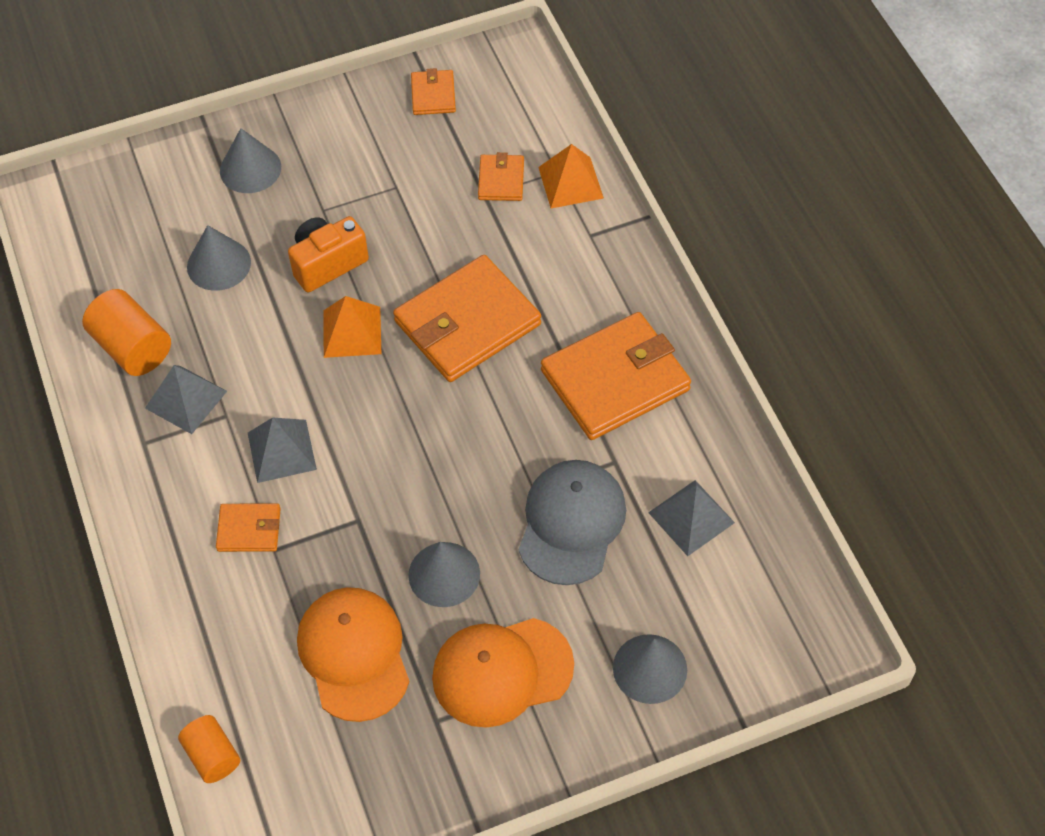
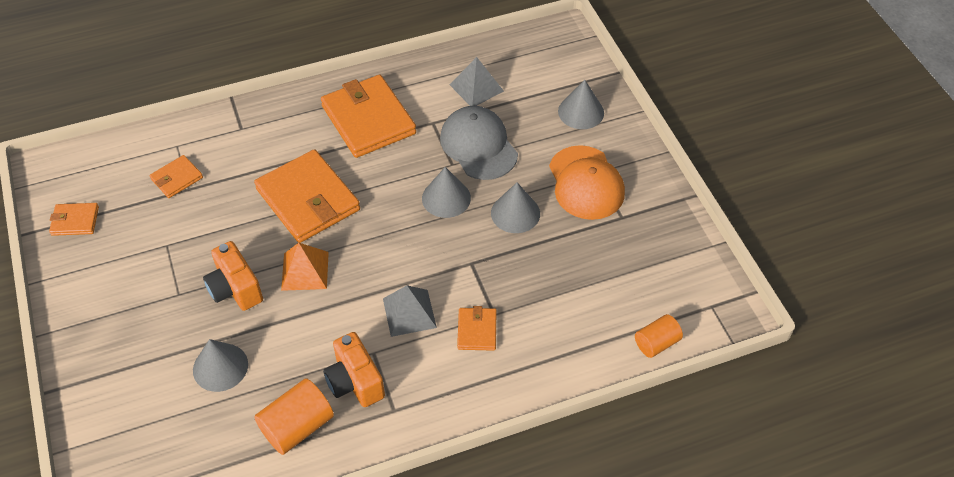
camera: 90 degrees left, 5 degrees down
(186, 399) = (355, 382): grey pyramid -> orange camera
(250, 169) = (120, 349): grey cone -> grey cone (446, 198)
(354, 654) = (576, 262): orange cap -> none
(501, 180) = (177, 178): orange wallet -> orange wallet turned 45 degrees counterclockwise
(570, 182) = (189, 138): orange pyramid -> none
(571, 523) = (478, 146): grey cap -> grey cap turned 45 degrees clockwise

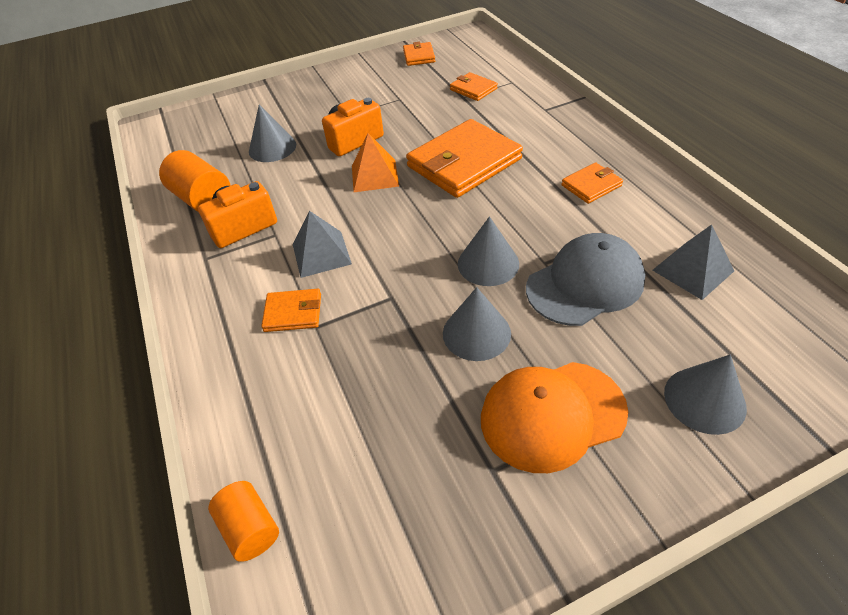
camera: 90 degrees right, 5 degrees down
(368, 120) = (591, 185): orange wallet -> orange wallet, size x0.48

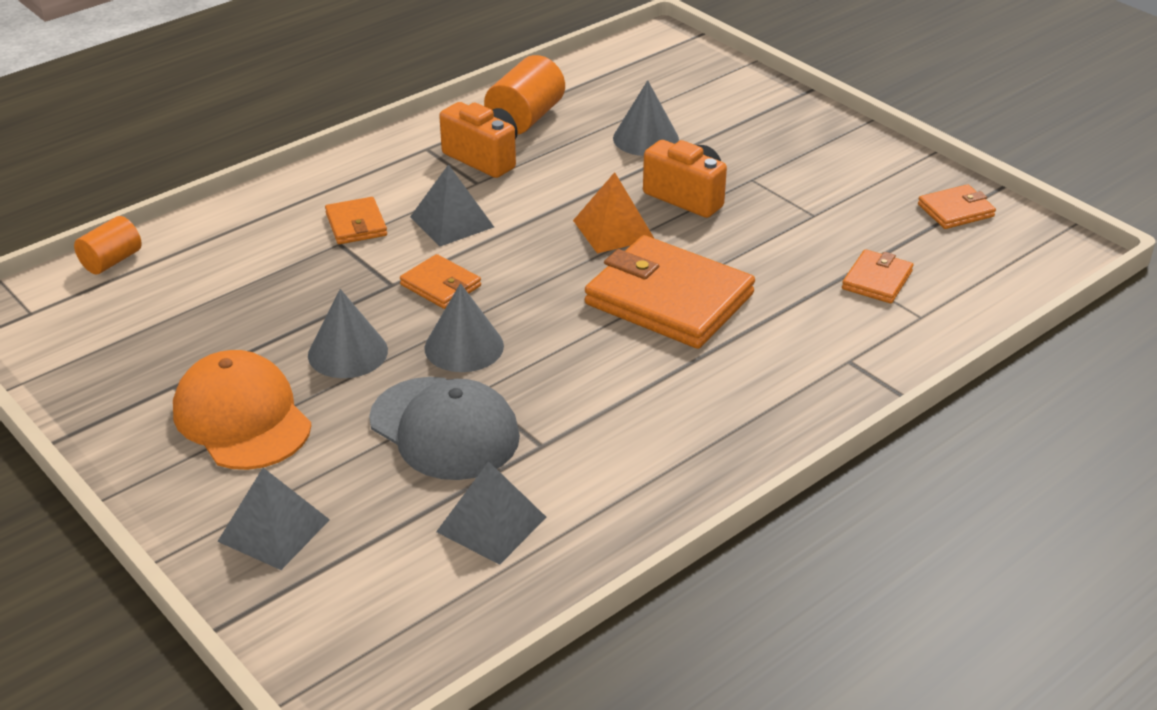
camera: 70 degrees right, 10 degrees down
(591, 185) = (654, 422): orange wallet -> orange wallet (440, 285)
(704, 400) = (274, 530): grey cone -> grey pyramid

